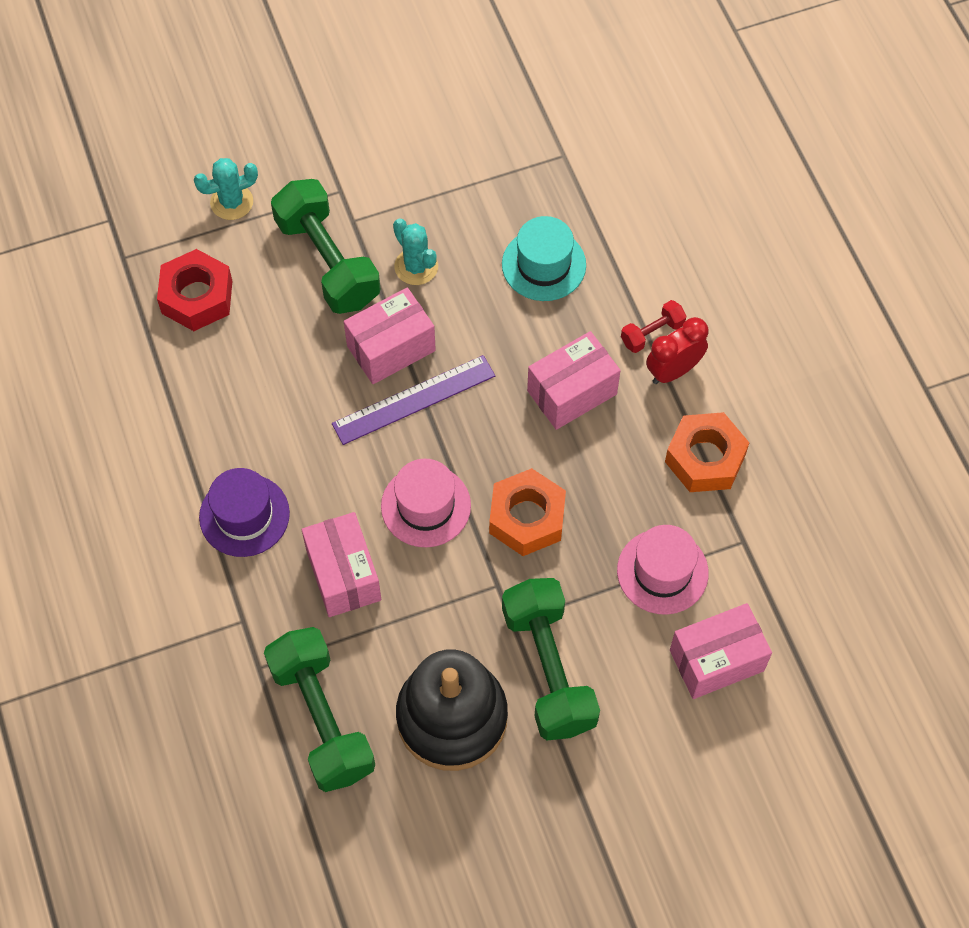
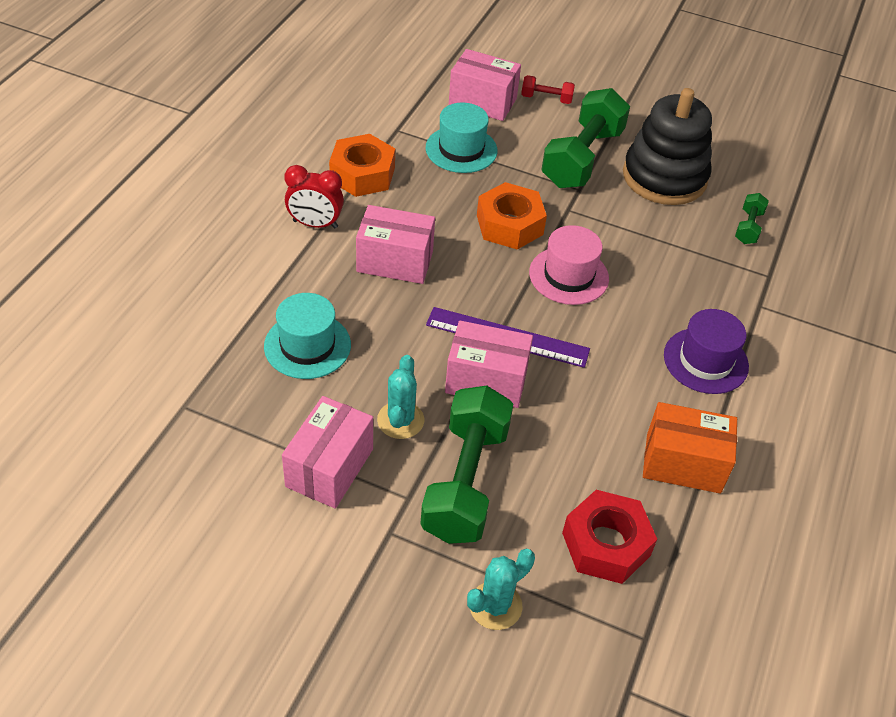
camera: 140 degrees left, 15 degrees down
(192, 403) = (683, 463): none -> orange box
(231, 202) = (495, 606): turquoise cactus -> turquoise cactus turned 60 degrees counterclockwise
(322, 719) = (748, 227): green dumbbell -> green dumbbell, size x0.46
(343, 575) = (664, 281): pink box -> pink box (329, 467)
(652, 333) = (297, 252): red dumbbell -> red dumbbell (546, 99)
(662, 571) = (461, 149): pink hat -> turquoise hat

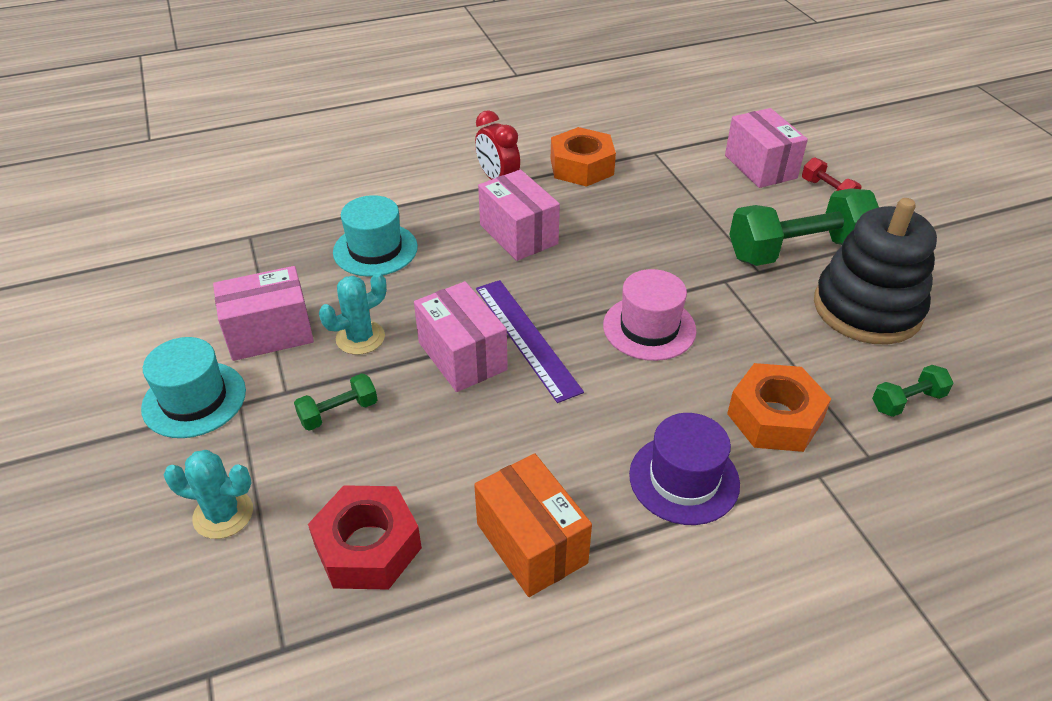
camera: 50 degrees right, 5 degrees down
(461, 149) = (689, 190): turquoise hat -> turquoise hat (194, 399)
(465, 482) = (338, 412): green dumbbell -> green dumbbell, size x0.46
(509, 224) = (652, 262): orange nut -> orange nut (774, 417)

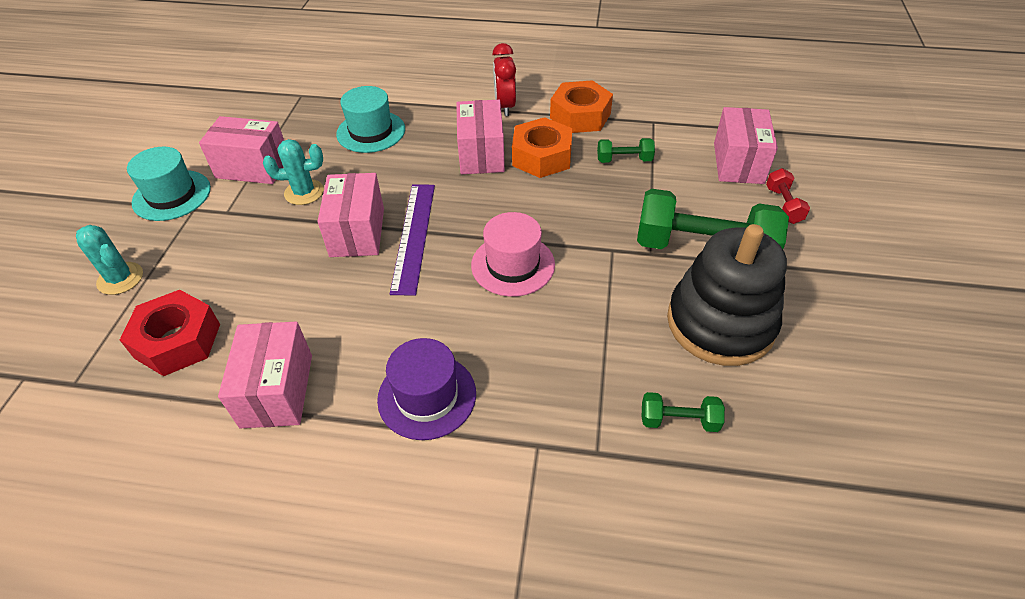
camera: 30 degrees right, 5 degrees up
(338, 412) = (244, 240): green dumbbell -> green dumbbell (624, 160)
(531, 543) = (277, 390): orange box -> pink box
(774, 417) = (546, 381): orange nut -> orange nut (542, 156)

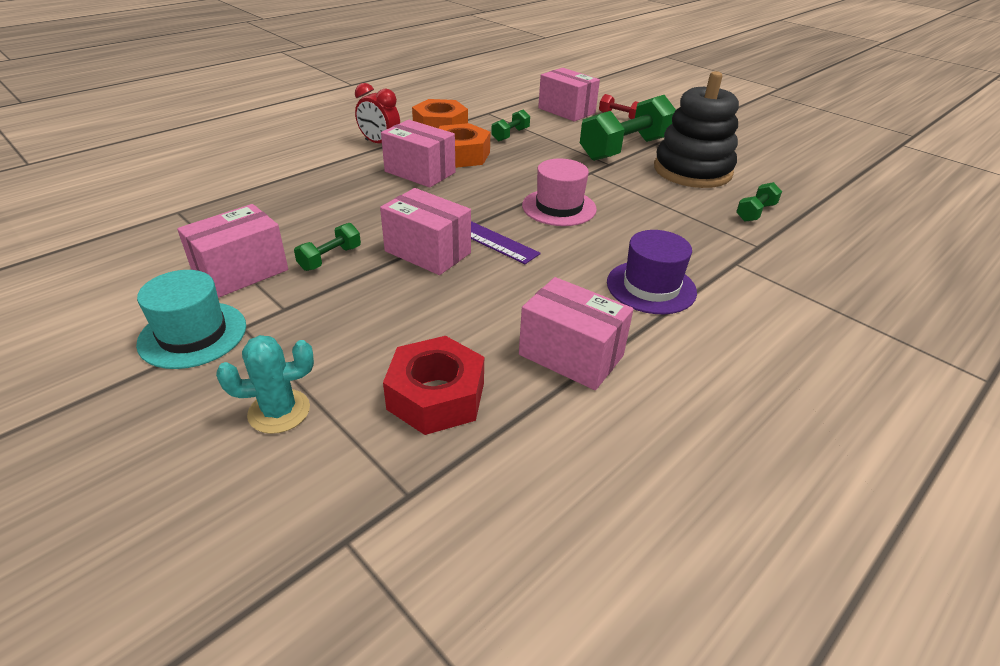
camera: 55 degrees left, 10 degrees down
(304, 192) = (330, 258): turquoise cactus -> green dumbbell
(371, 131) = (304, 201): turquoise hat -> none

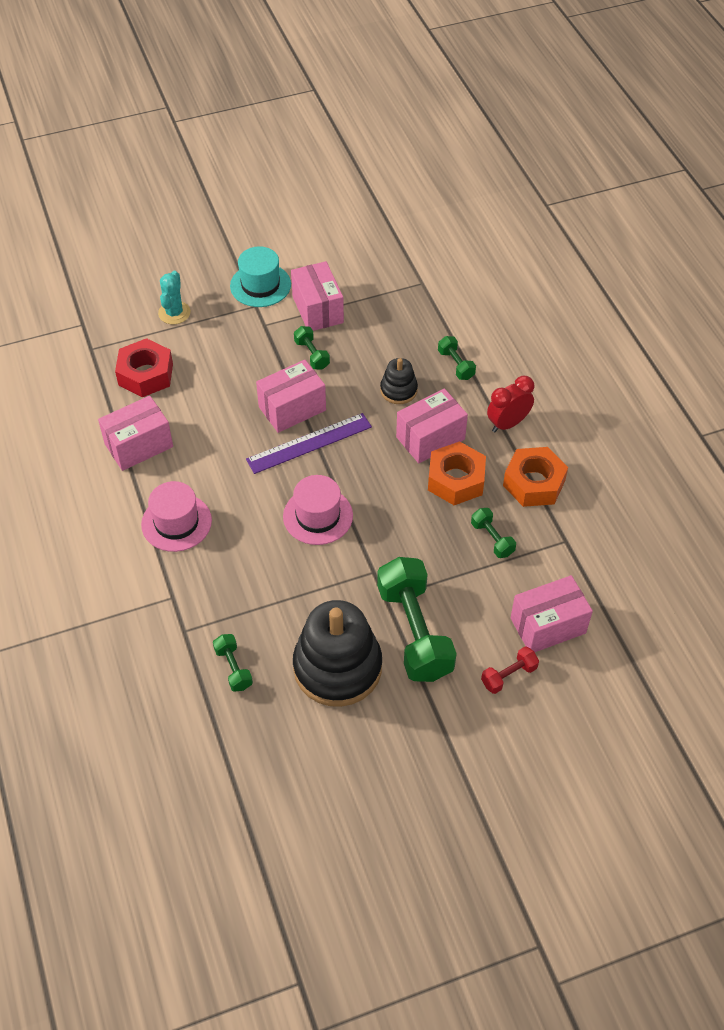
camera: 115 degrees right, 15 degrees up
(312, 174) = (456, 365): none -> green dumbbell
(364, 197) = (398, 390): none -> black stacking toy
(651, 287) = (176, 522): purple hat -> pink hat

